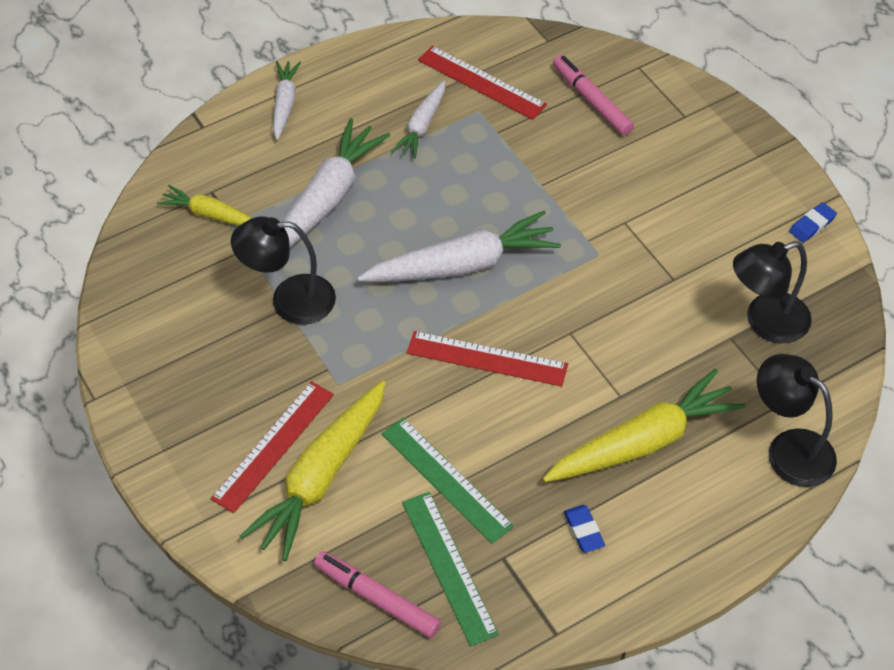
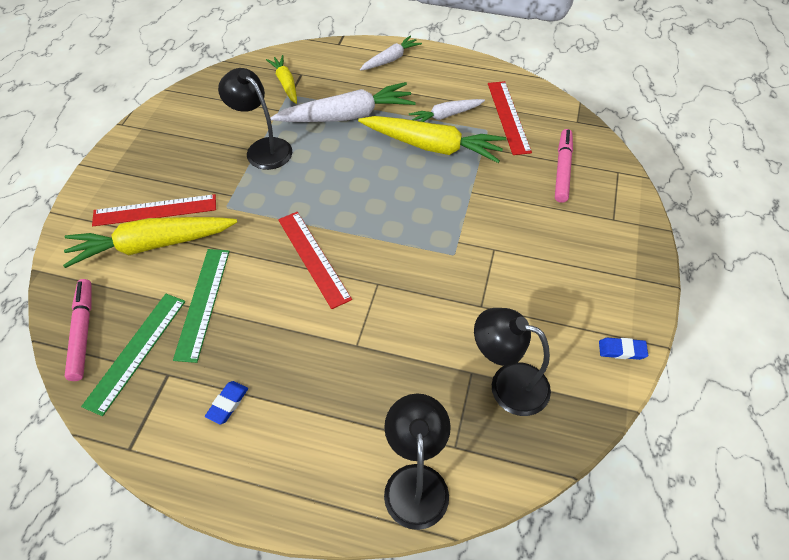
camera: 45 degrees right, 0 degrees up
(462, 265) = (370, 199): white carrot -> none
(643, 442) = (332, 385): yellow carrot -> yellow carrot (432, 146)

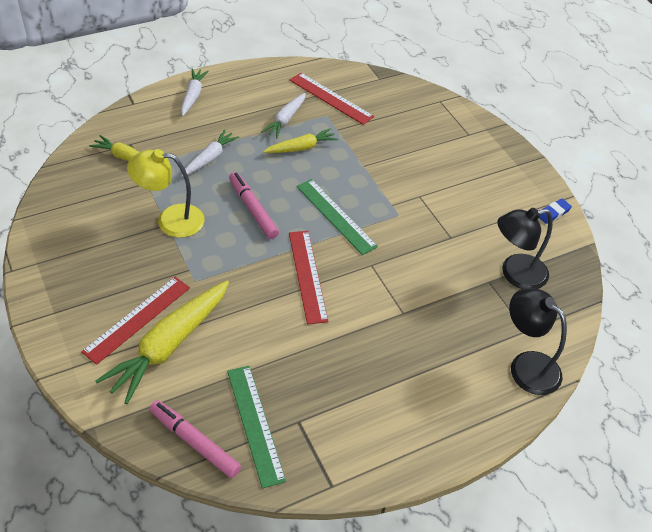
camera: 45 degrees left, 5 degrees down
(203, 303) = (264, 358): green ruler -> green ruler (336, 216)
(227, 404) = (363, 408): blue eraser -> none
(263, 148) = (170, 220): black lamp -> yellow lamp
(313, 258) = (307, 275): red ruler -> red ruler turned 60 degrees clockwise
(347, 116) = (210, 158): white carrot -> white carrot, size x0.56
(432, 146) = (301, 148): yellow carrot -> yellow carrot, size x0.56
(562, 169) = (405, 117): pink marker -> pink marker (253, 209)

